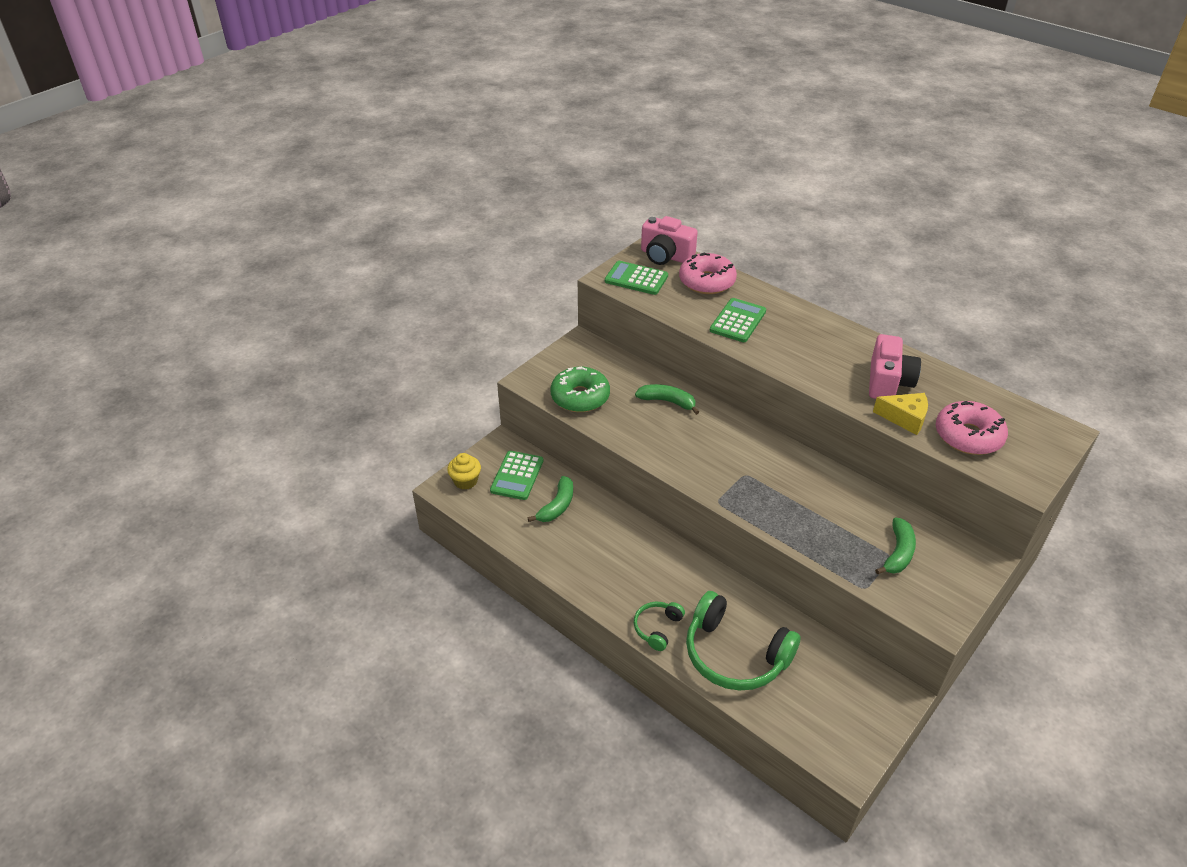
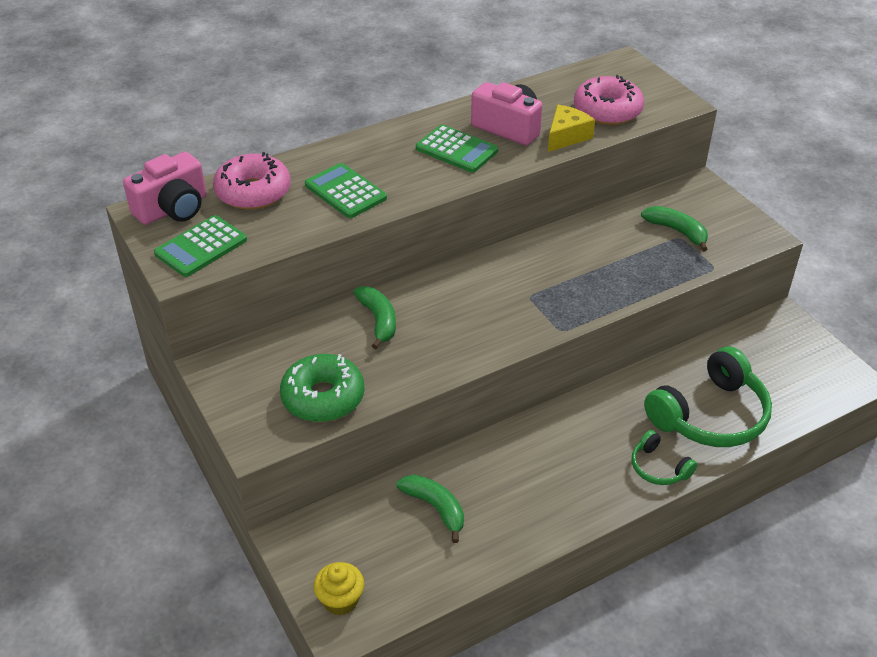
camera: 70 degrees left, 0 degrees up
(517, 476) = (360, 537): green calculator -> green calculator (456, 150)
(667, 401) = (378, 320): green banana -> green banana turned 120 degrees clockwise

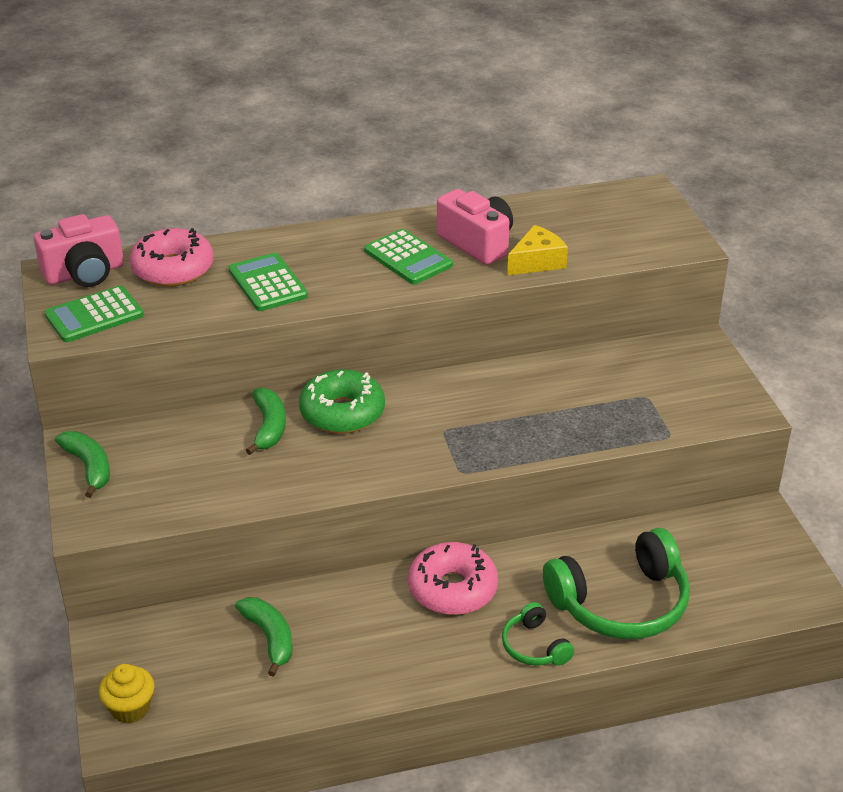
camera: 15 degrees right, 5 degrees down
(323, 397) = (175, 493): green donut -> green donut (342, 412)
(607, 111) = (598, 241): pink donut -> pink donut (452, 589)
(677, 231) = (647, 389): green banana -> green banana (89, 467)

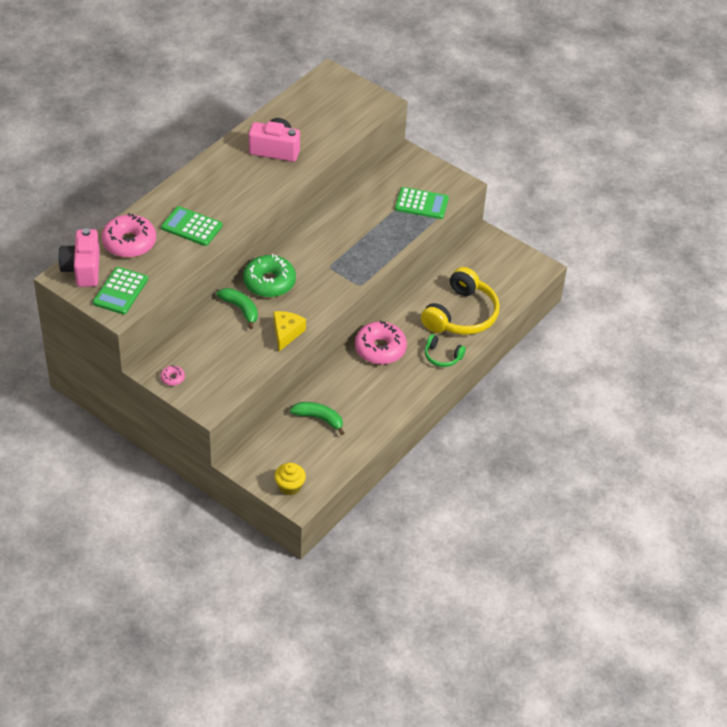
camera: 40 degrees left, 10 degrees up
(85, 273) = (82, 269): pink camera -> pink camera turned 150 degrees clockwise
(89, 467) = (172, 378): green banana -> pink donut
(408, 258) = (249, 176): green calculator -> green calculator (421, 204)
(537, 262) = (317, 147): yellow cheese -> yellow cheese (286, 333)
(621, 602) = (461, 315): green headphones -> yellow headphones

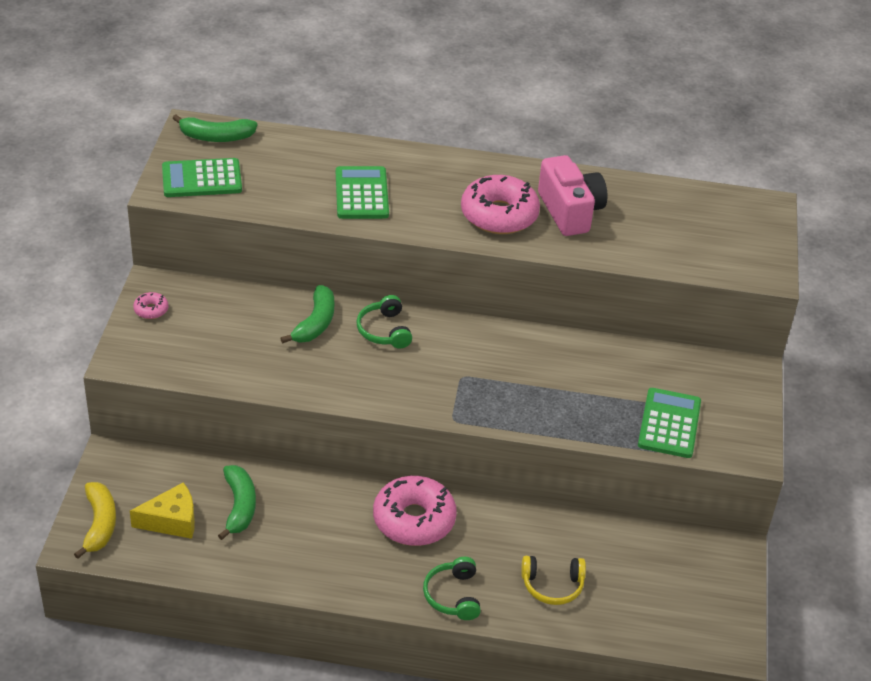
camera: 60 degrees right, 5 degrees down
(82, 269) = (216, 137): pink camera -> green banana
(129, 243) = (290, 155): pink donut -> pink donut (499, 215)
(269, 282) = (384, 330): green donut -> green headphones
(286, 333) = (305, 382): yellow cheese -> yellow cheese (171, 521)
(289, 486) = (100, 524): yellow cupcake -> yellow banana
(421, 204) = (669, 424): green calculator -> green calculator turned 150 degrees counterclockwise
(461, 315) = (552, 585): yellow headphones -> yellow headphones, size x0.50

